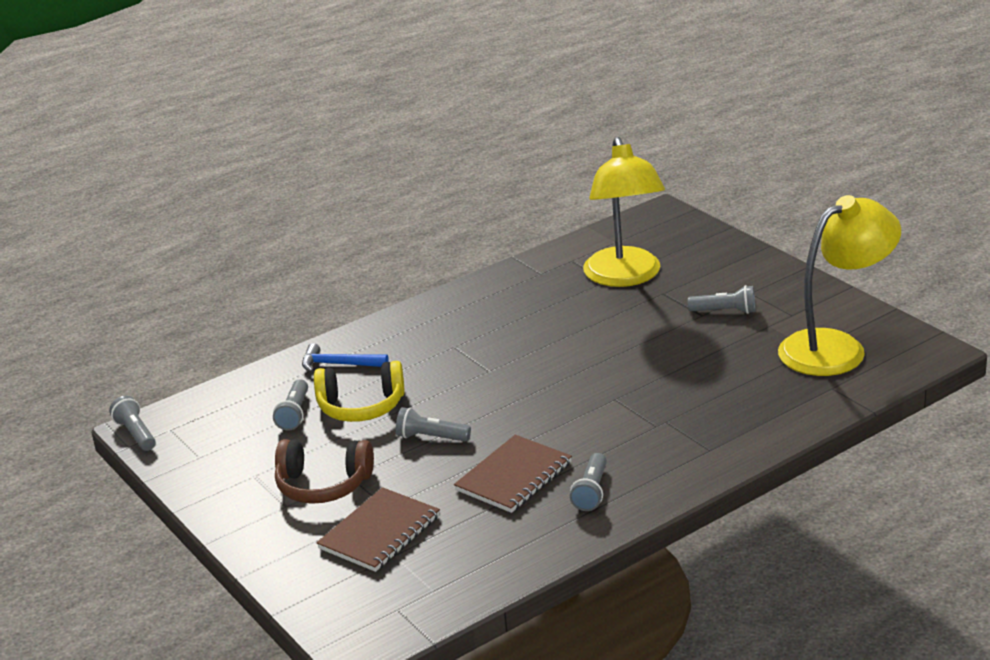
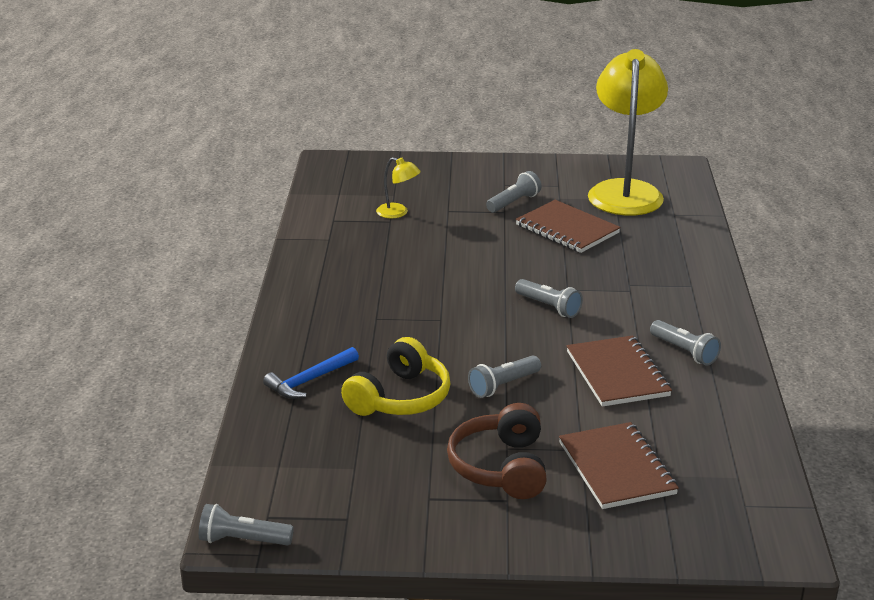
camera: 55 degrees left, 0 degrees up
(294, 414) = (357, 435): grey flashlight -> grey flashlight (549, 307)
(323, 485) = (501, 467): brown headphones -> brown headphones turned 135 degrees clockwise
(625, 277) = (398, 213): yellow lamp -> yellow lamp, size x0.41
(717, 354) = (567, 229): none -> brown notebook

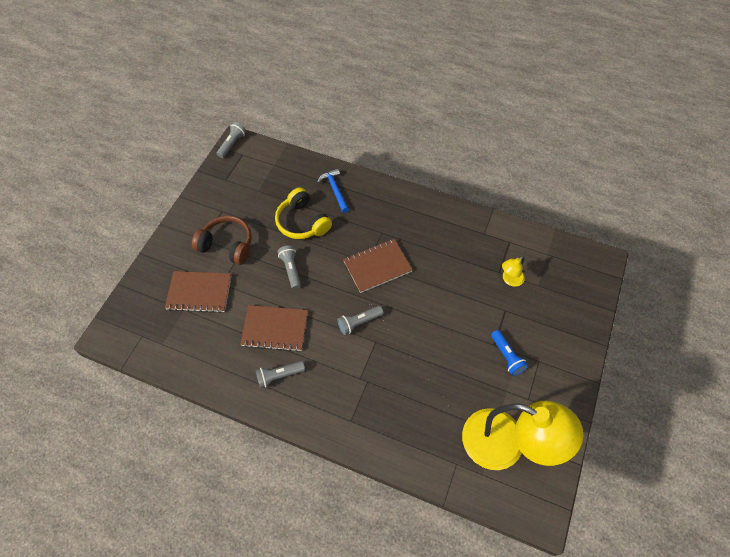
camera: 110 degrees right, 30 degrees up
(514, 202) = (507, 356): grey flashlight -> blue flashlight
(567, 229) = (455, 375): brown notebook -> brown notebook (377, 266)

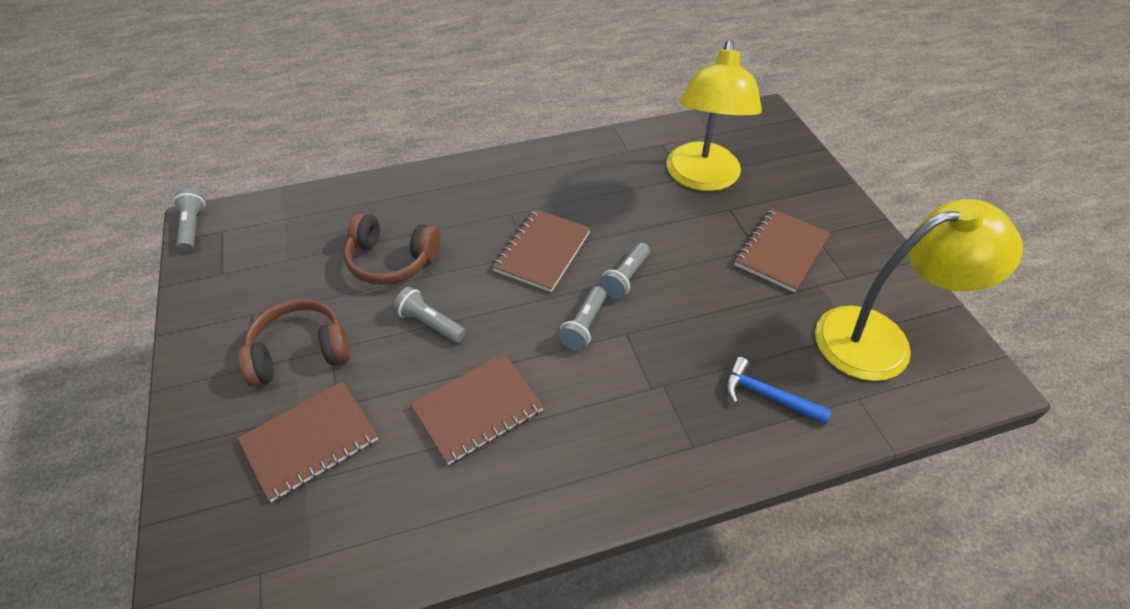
camera: 40 degrees left, 10 degrees down
(279, 376) = (543, 464): grey flashlight -> grey flashlight (625, 278)
(302, 222) = (391, 260): yellow headphones -> brown headphones
(335, 190) = (402, 202): blue hammer -> blue hammer (767, 396)
(507, 356) = (781, 251): blue flashlight -> brown notebook
(509, 280) = (702, 178): yellow lamp -> yellow lamp, size x2.43

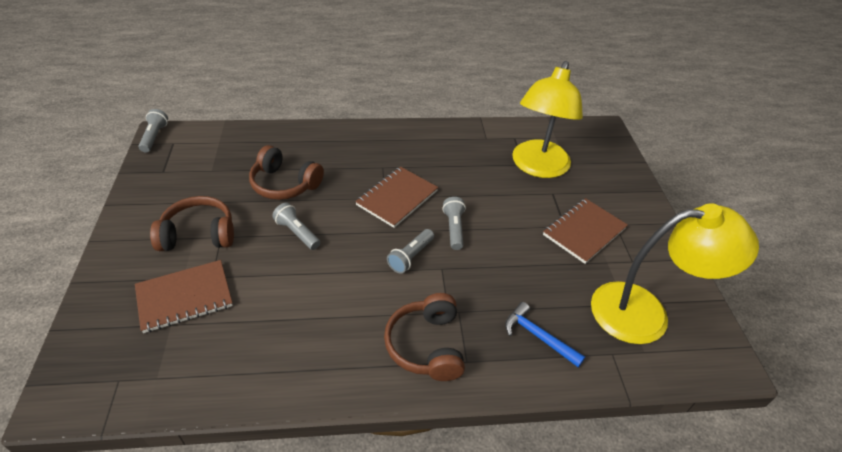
camera: 10 degrees right, 5 degrees down
(478, 409) = (311, 300): brown notebook -> none
(625, 278) = (454, 228): grey flashlight -> grey flashlight turned 135 degrees clockwise
(638, 437) = (426, 345): none -> brown headphones

